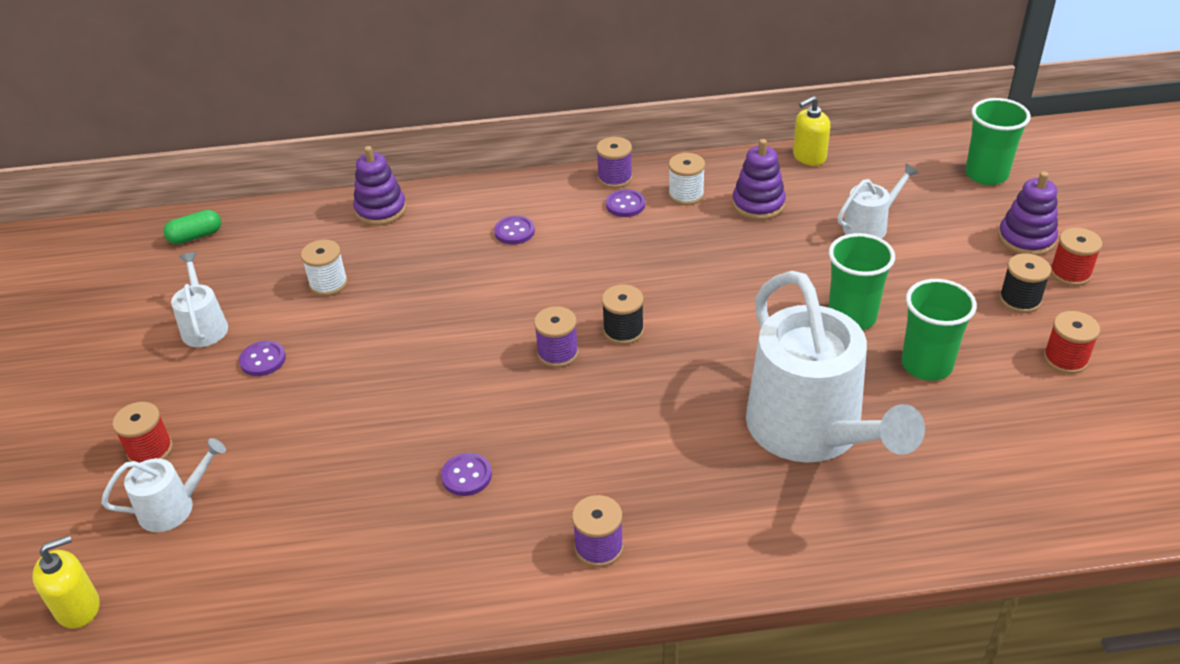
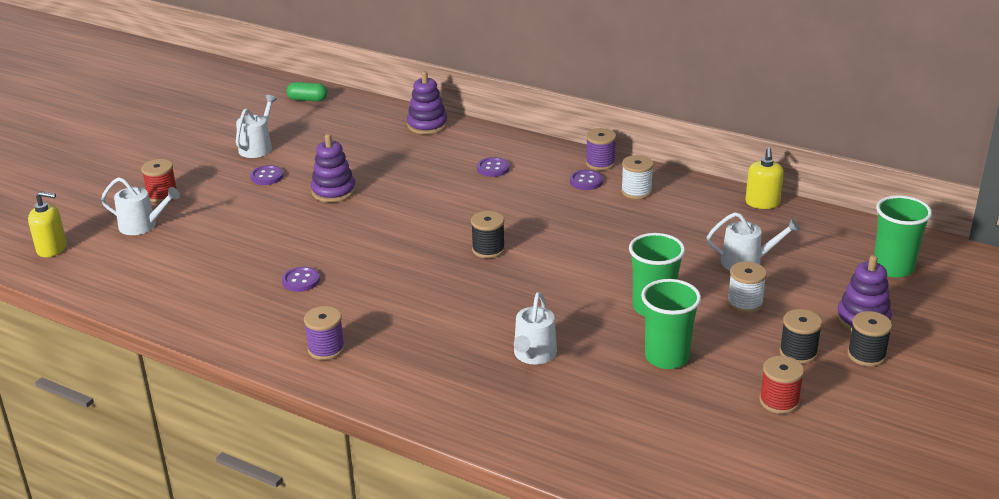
camera: 35 degrees right, 10 degrees down
(328, 284) = (348, 153): white spool -> white spool (745, 303)
(557, 353) = (432, 244): purple spool -> none
(758, 204) = (681, 217): purple stacking toy -> purple stacking toy (333, 191)
(809, 156) = (762, 203): yellow soap dispenser -> yellow soap dispenser turned 90 degrees counterclockwise
(811, 430) = (533, 355): white watering can -> white watering can, size x0.46
(1070, 273) = (866, 355): red spool -> black spool

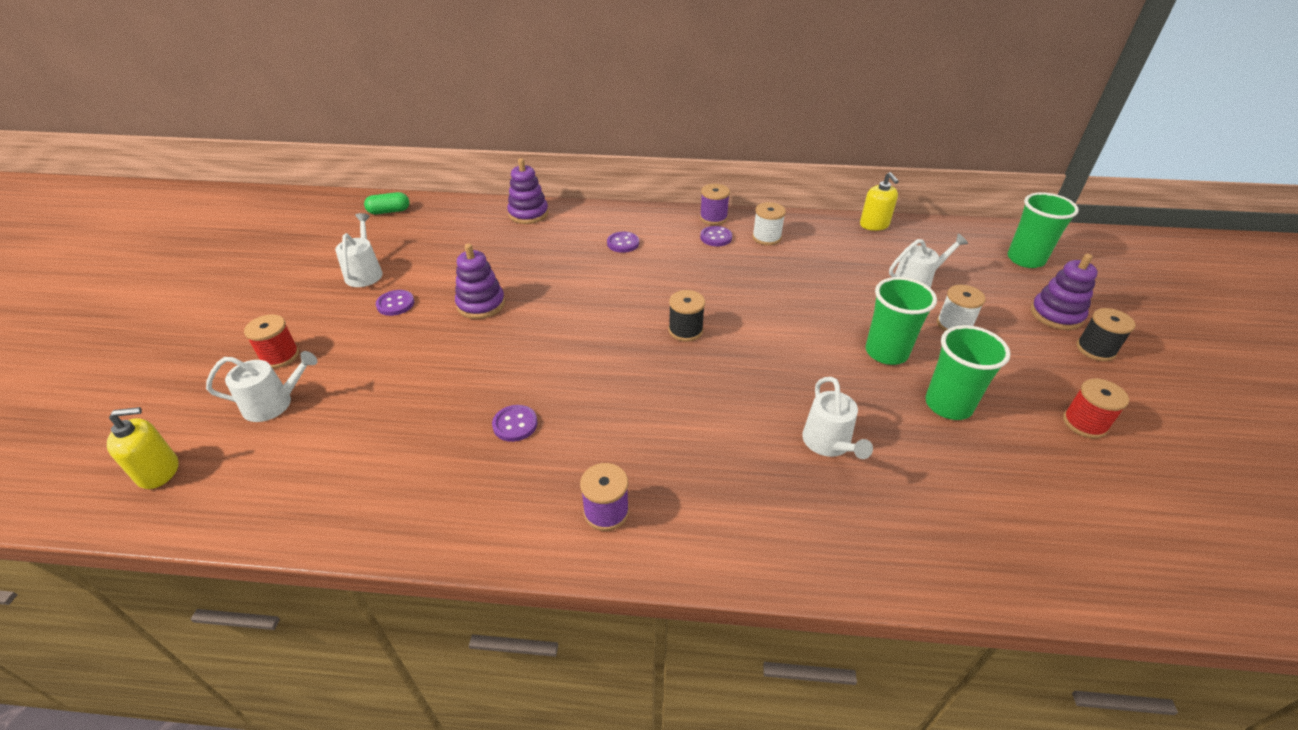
camera: 25 degrees left, 10 degrees up
(798, 353) = (1044, 364): black spool -> none

